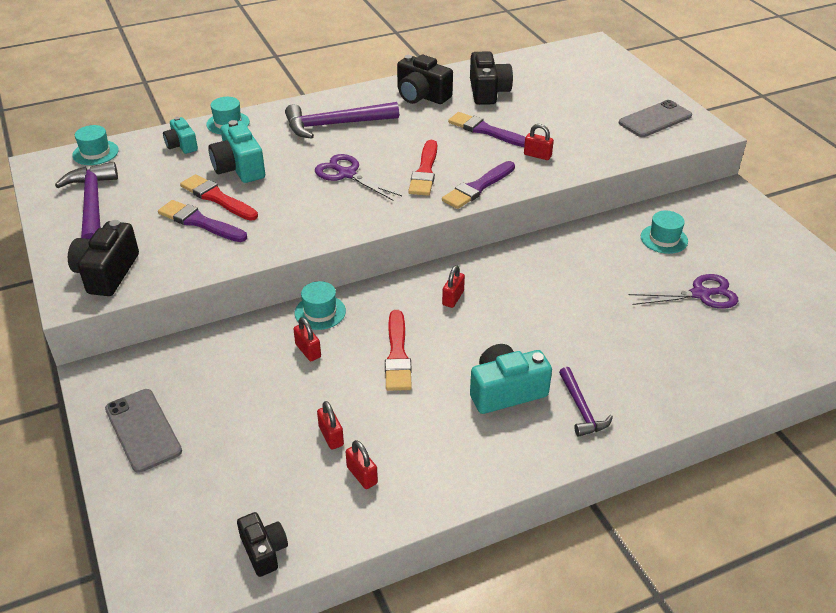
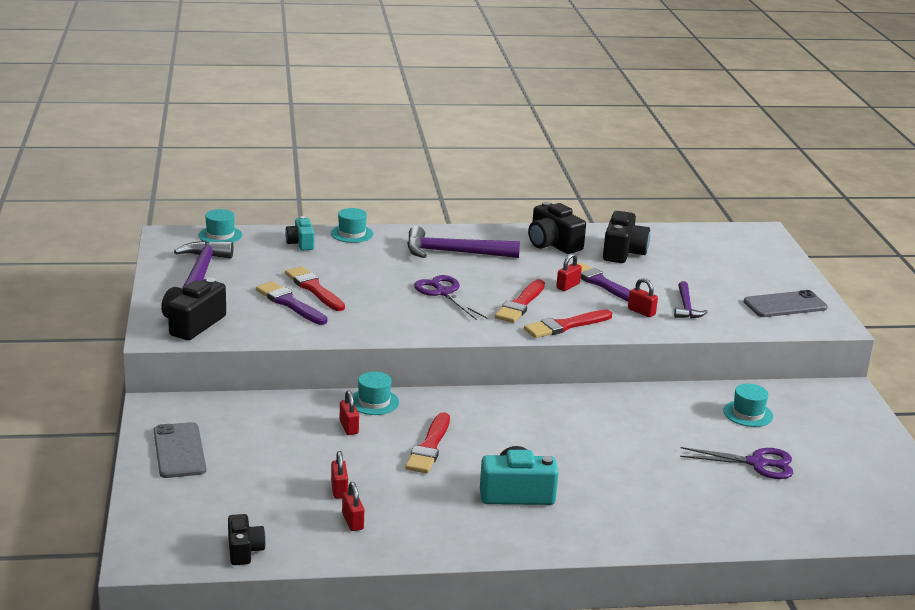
camera: 15 degrees right, 15 degrees down
(239, 168) = (345, 270): turquoise camera -> none
(453, 298) = (505, 417): red padlock -> red padlock (568, 286)
(477, 187) = (565, 326): purple brush -> red brush
(581, 409) = (581, 521): purple hammer -> purple hammer (686, 307)

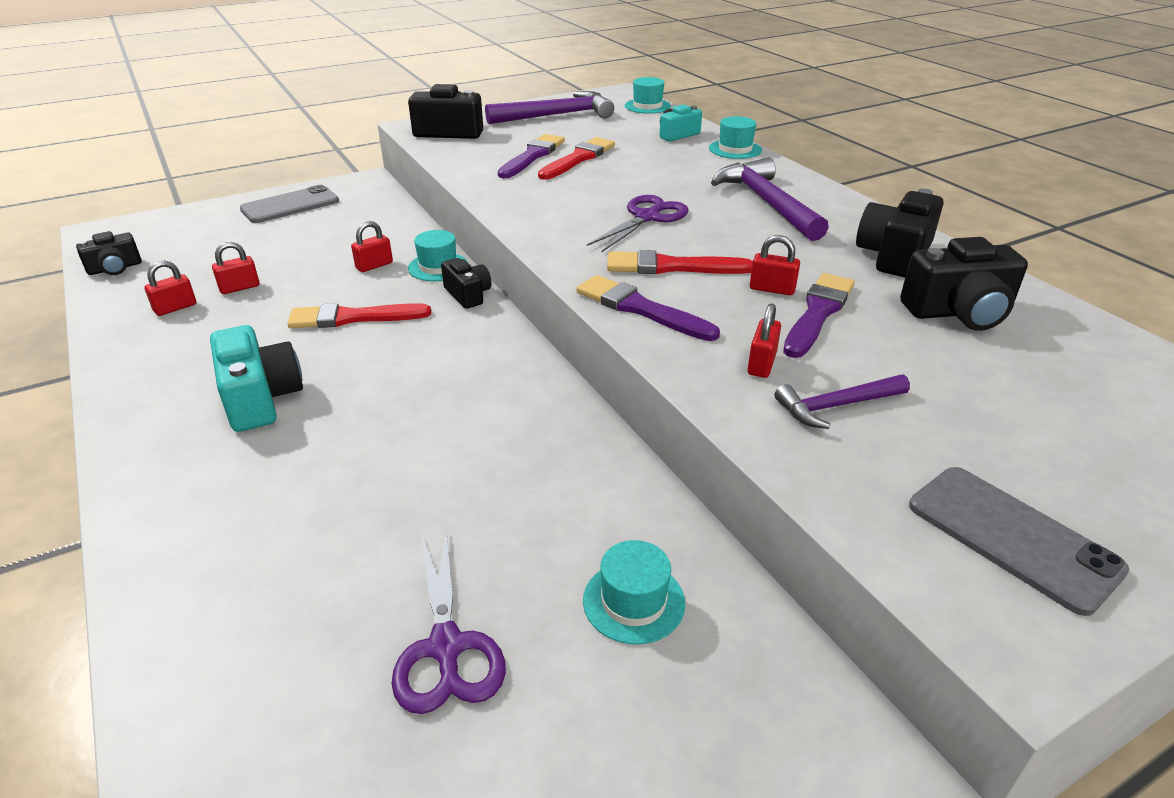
camera: 70 degrees right, 10 degrees up
(428, 398) = (468, 294): none -> black camera
(565, 326) = (640, 309): red brush -> purple brush

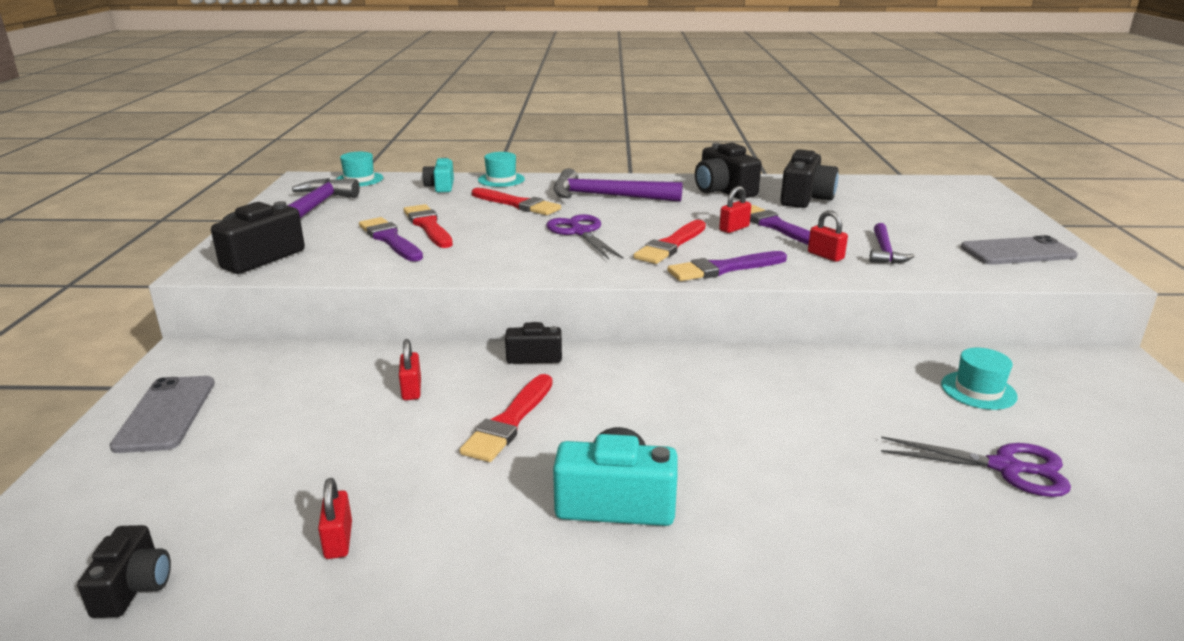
camera: 60 degrees left, 10 degrees down
(239, 288) = (348, 483): red padlock -> none
(438, 267) = (461, 358): turquoise hat -> none
(680, 173) = (517, 204): none -> red brush

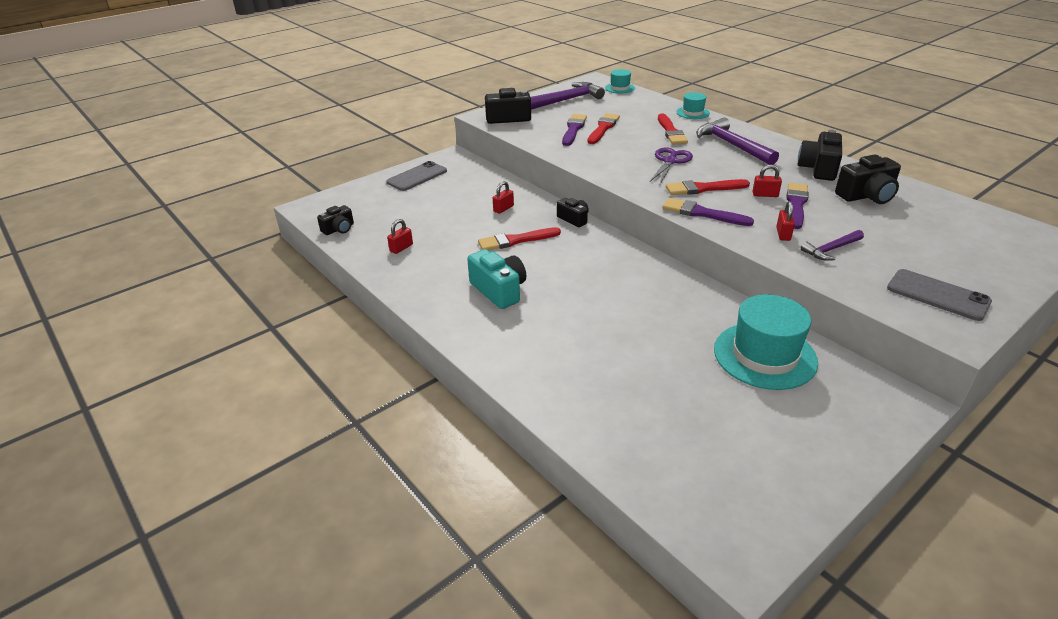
camera: 50 degrees right, 10 degrees up
(440, 186) = (651, 106): turquoise camera -> none
(978, 390) = (764, 355): turquoise hat -> turquoise hat, size x1.95
(1005, 467) = (689, 387): purple scissors -> none

